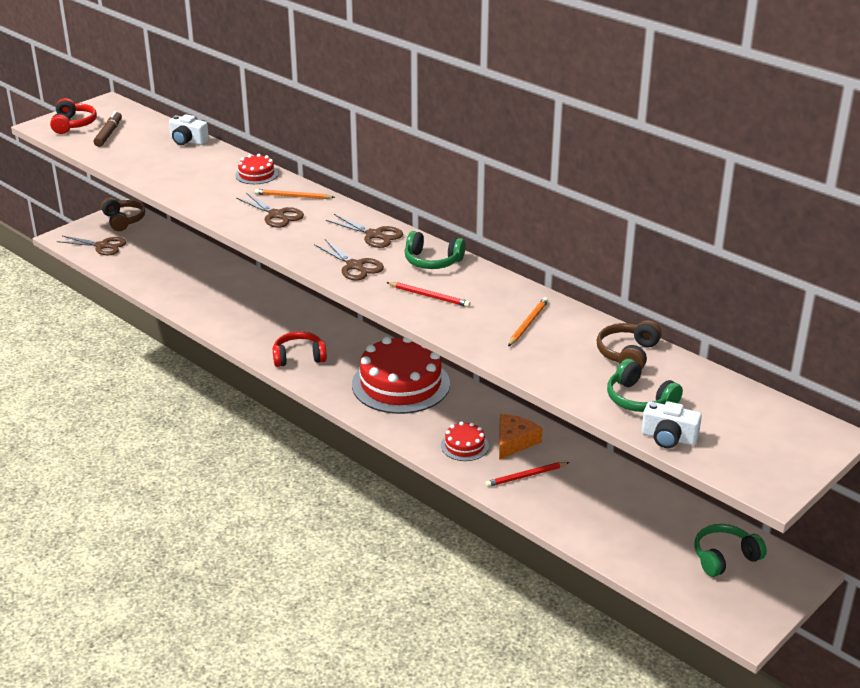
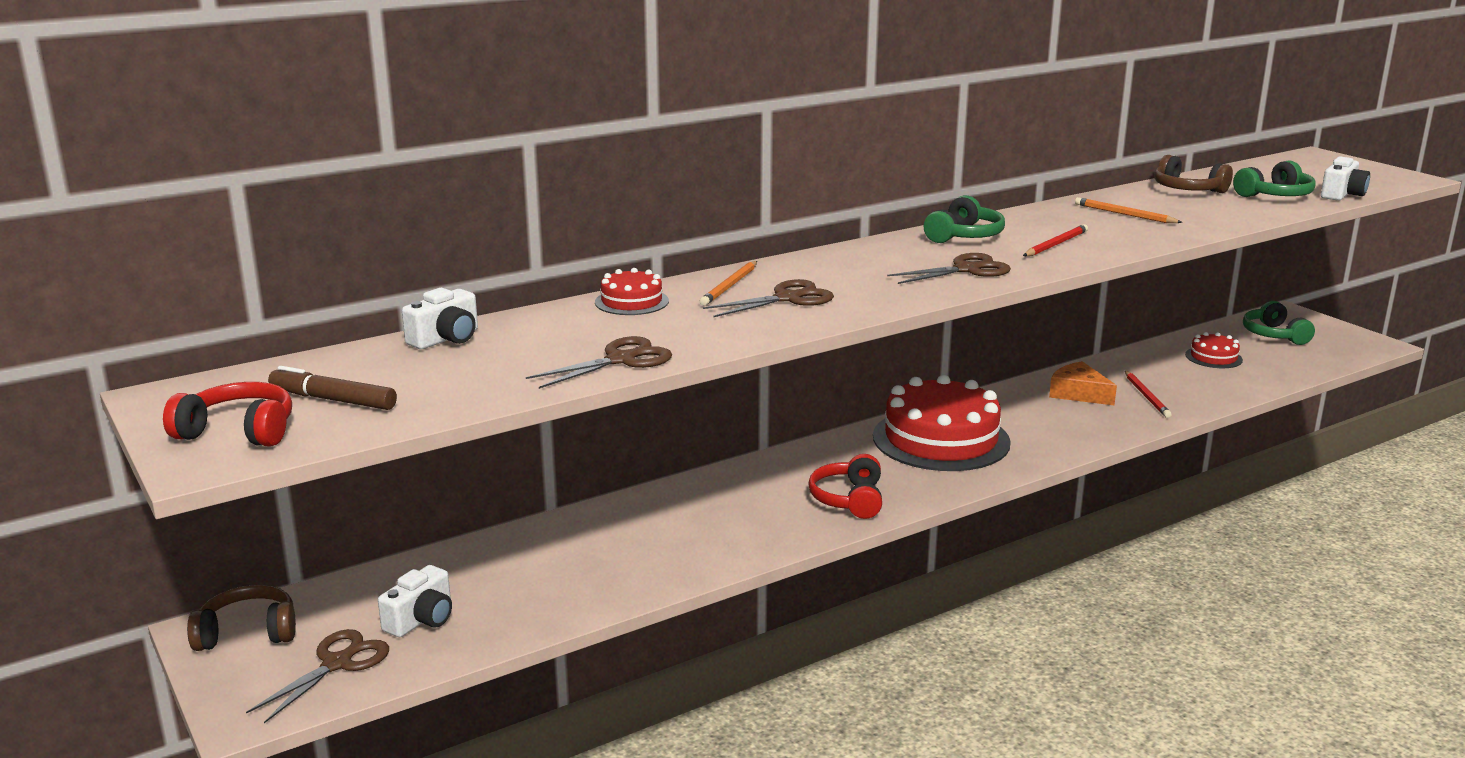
camera: 75 degrees left, 10 degrees down
(141, 256) = (421, 619): none -> white camera
(374, 235) = (879, 255): brown scissors -> brown scissors (621, 360)
(464, 446) = (1085, 419): red cake -> red cake (1213, 357)

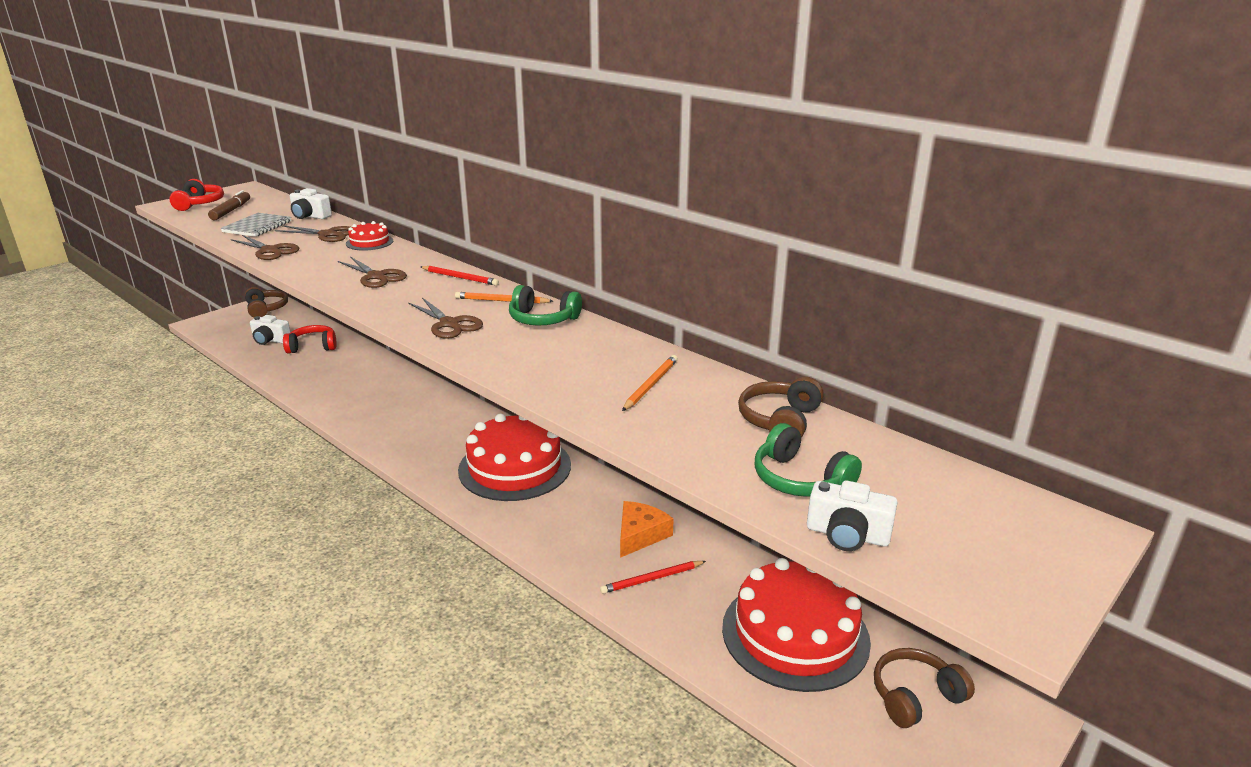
camera: 75 degrees right, 5 degrees up
(337, 664) = (235, 331): brown scissors -> brown scissors (327, 234)
(470, 374) = (257, 227): none -> grey notebook
(730, 286) = (401, 260): orange pencil -> orange pencil (502, 301)
(849, 499) = (406, 438): red headphones -> red headphones (312, 347)
(1055, 244) = (531, 355): red pencil -> red pencil (460, 278)
(1213, 357) = (795, 634): red cake -> red cake, size x2.18
(1274, 335) = (915, 696): green headphones -> brown headphones

